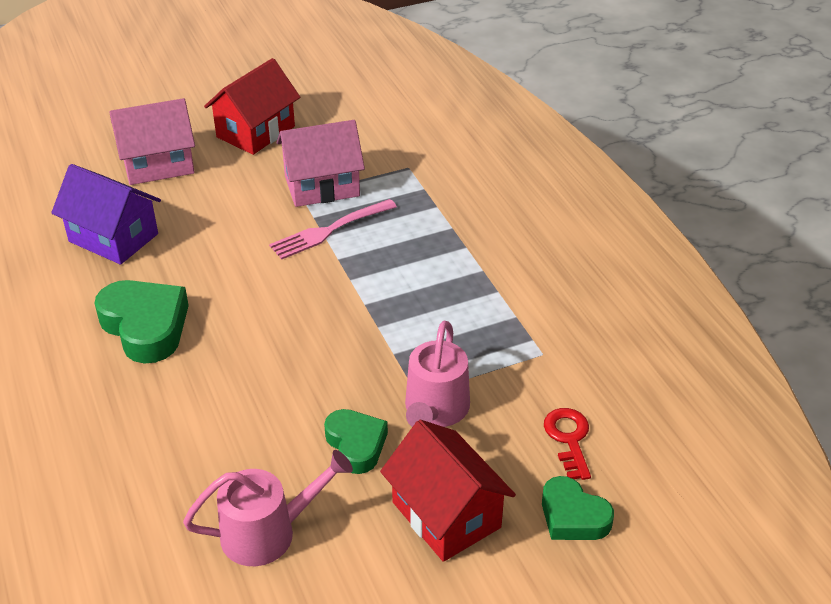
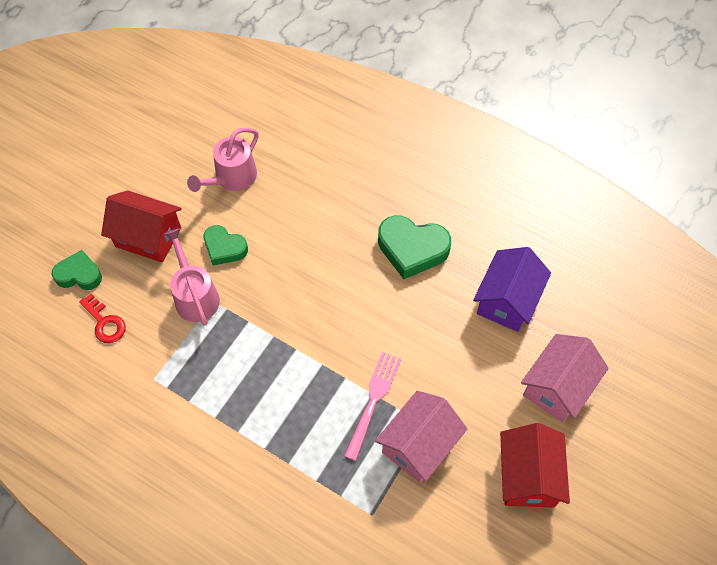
camera: 145 degrees right, 20 degrees up
(113, 237) = (507, 300): purple house -> purple house turned 60 degrees counterclockwise

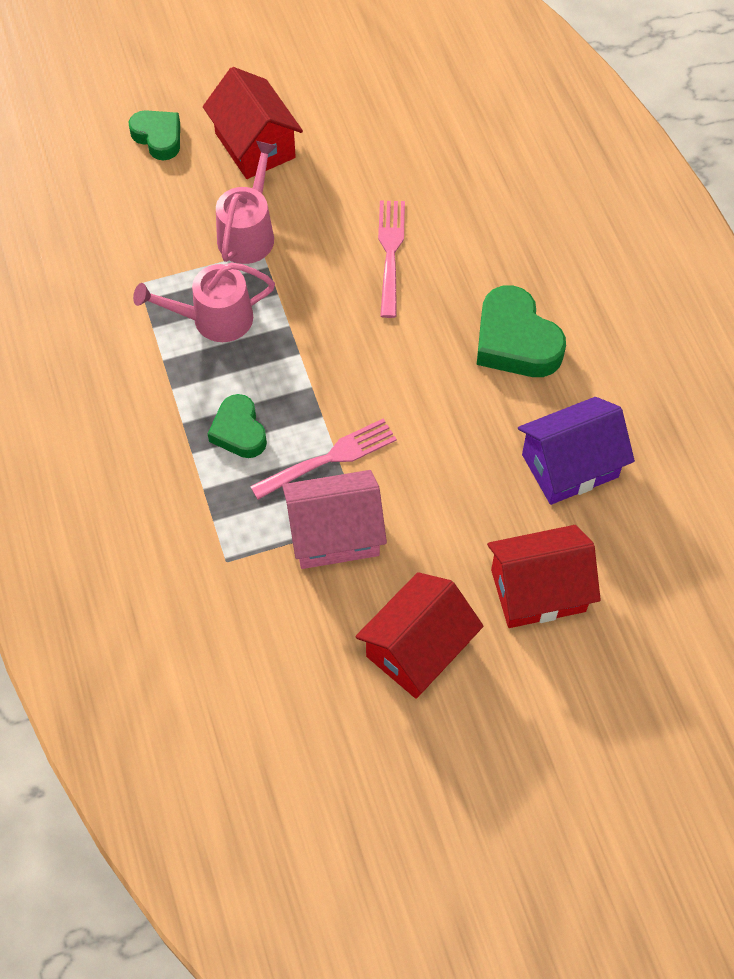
camera: 40 degrees right, 0 degrees up
(105, 322) = (141, 199): red key -> none
(224, 248) = (320, 206): green heart -> green heart (239, 431)
(232, 178) = (392, 142): pink watering can -> pink watering can (214, 319)
(294, 248) = (390, 254): none -> pink fork
(557, 387) = (538, 590): pink house -> red house

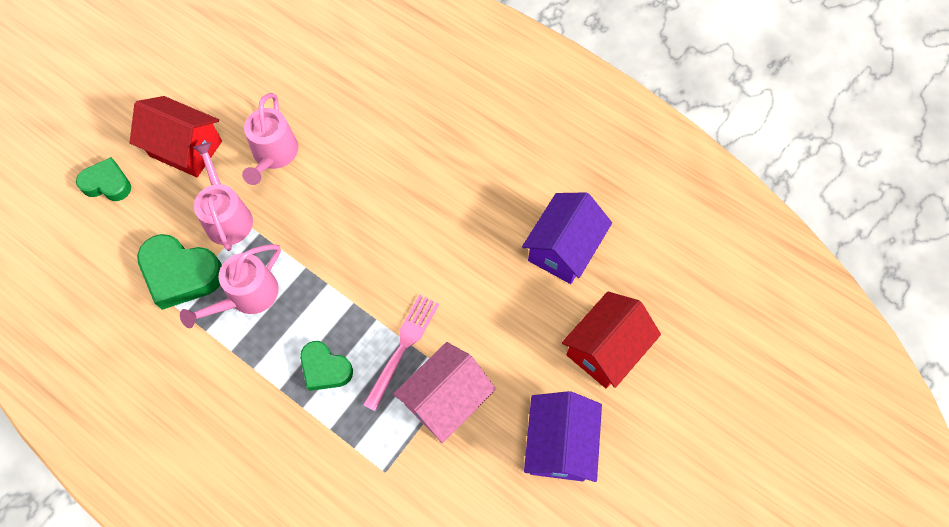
camera: 35 degrees left, 5 degrees up
(337, 199) = (274, 155): none -> pink watering can
(390, 254) = (340, 172): pink fork -> none
(417, 648) = (559, 444): red house -> purple house
(515, 341) = (467, 184): green heart -> green heart (181, 274)

